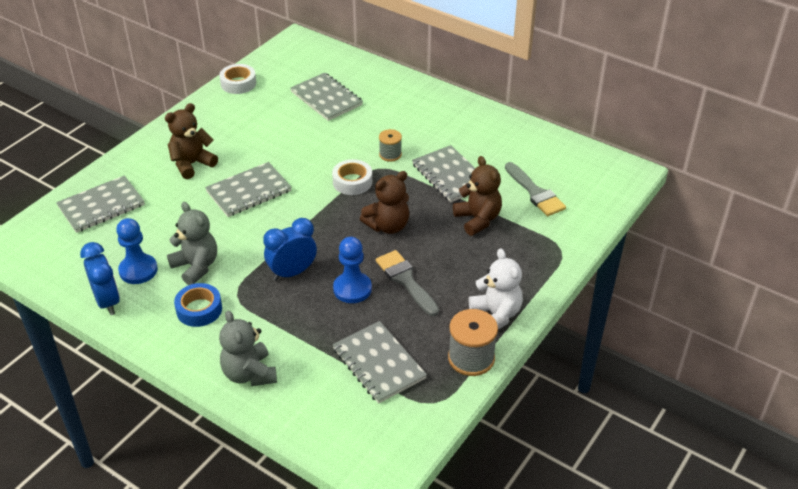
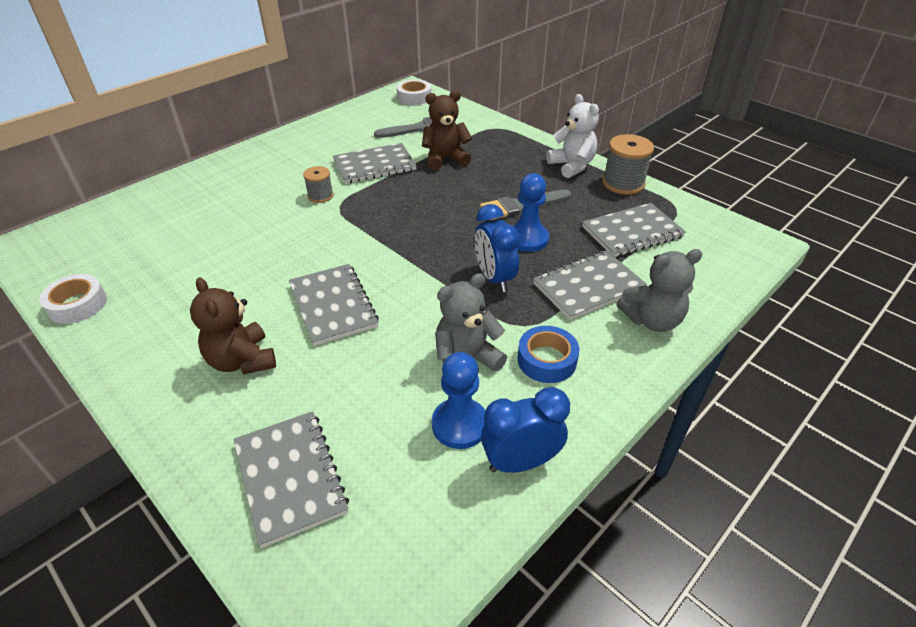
camera: 80 degrees left, 0 degrees up
(326, 98) = (181, 230): grey notebook -> grey notebook (588, 286)
(352, 182) = (354, 224): white tape -> white tape (414, 97)
(388, 226) = (437, 208): brown teddy bear -> none
(496, 315) = (572, 166): white teddy bear -> white teddy bear turned 75 degrees clockwise

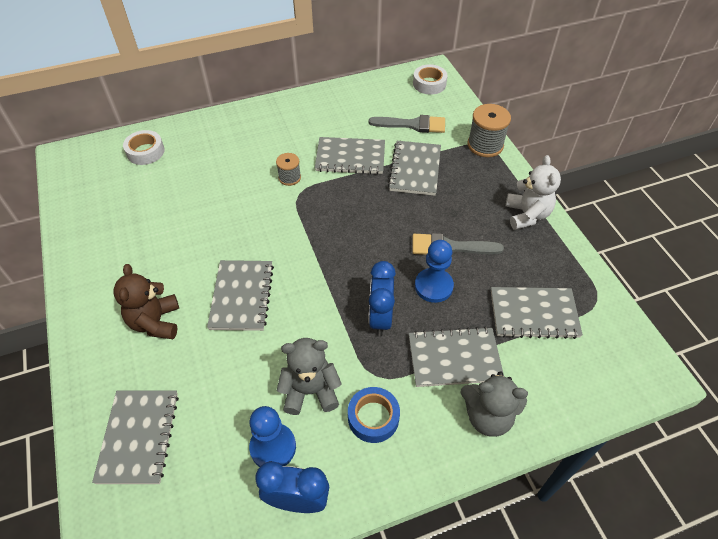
camera: 25 degrees right, 10 degrees up
(77, 305) = (75, 227): white tape -> white tape (145, 152)
(445, 159) = (415, 169): brown teddy bear -> grey notebook
(623, 183) = (563, 253): grey spool -> grey spool (485, 145)

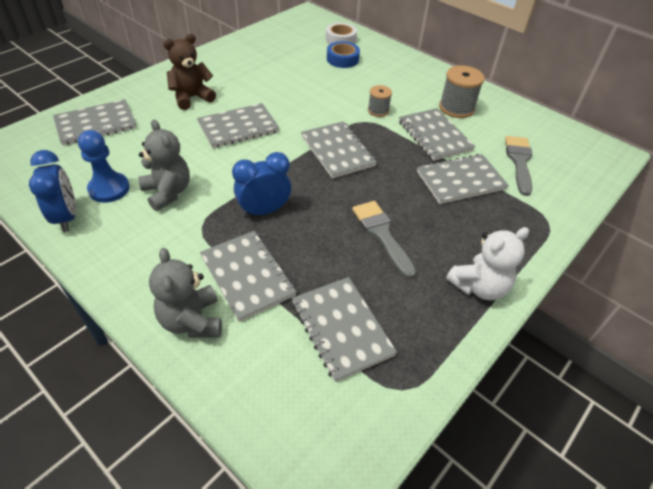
camera: 60 degrees right, 5 degrees down
(329, 232) = (337, 151): none -> grey notebook
(373, 417) = (158, 238): blue tape -> blue tape (342, 59)
(412, 125) = (519, 161): grey brush -> grey brush turned 150 degrees counterclockwise
(429, 84) = (591, 156): white tape -> none
(433, 286) = (324, 236): blue pawn -> none
(485, 145) = (549, 223): grey spool -> grey spool (456, 108)

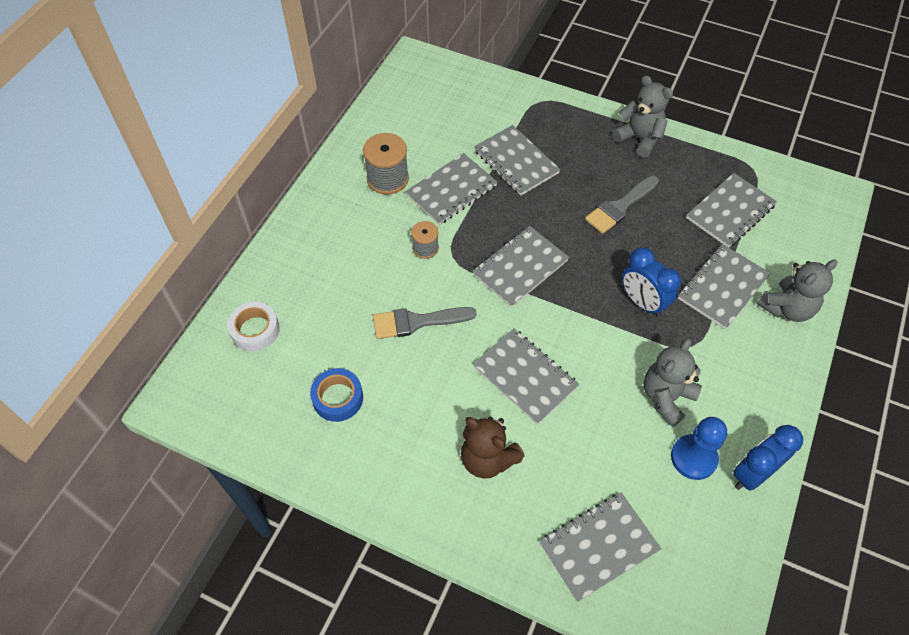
camera: 105 degrees left, 10 degrees up
(96, 124) = (598, 547): grey notebook -> grey notebook turned 75 degrees counterclockwise
(342, 59) = (315, 313): blue tape -> blue tape (338, 398)
(479, 286) = (639, 138): white teddy bear -> grey teddy bear
(519, 161) = (463, 122): grey brush -> grey brush (417, 322)

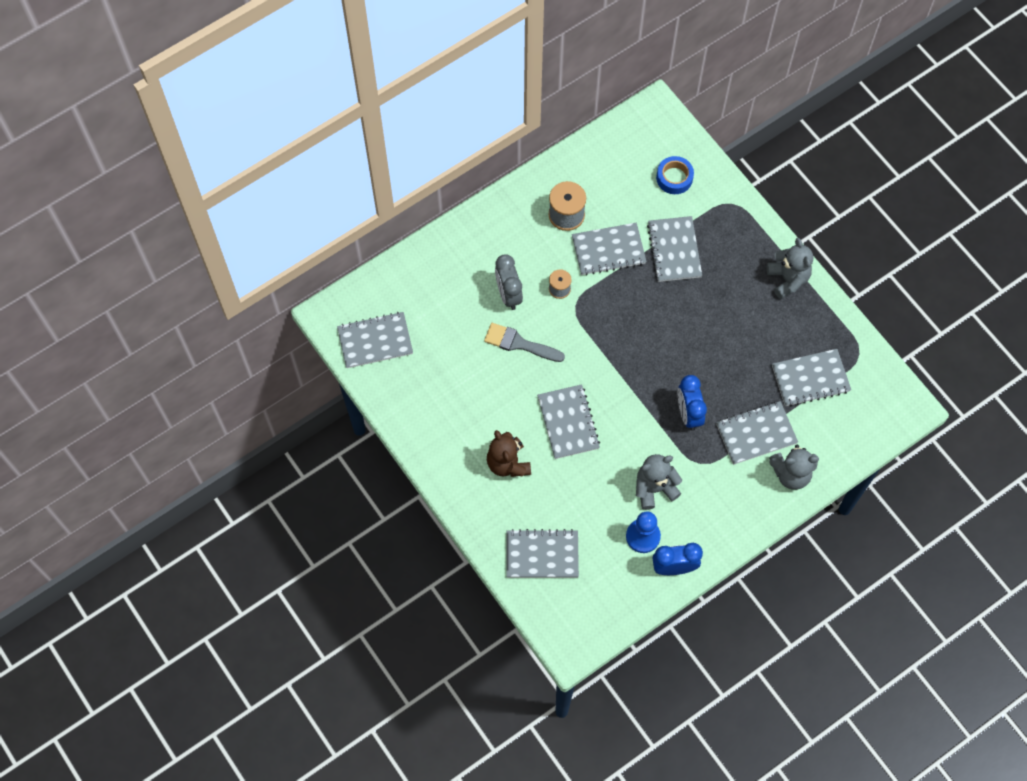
camera: 30 degrees right, 10 degrees up
(255, 330) = (406, 291): white tape -> none
(338, 398) = (435, 370): blue tape -> blue tape (674, 178)
(374, 279) = (508, 294): none -> grey clock
(520, 267) = (618, 340): grey notebook -> grey notebook (375, 341)
(620, 207) = (728, 330): grey brush -> none

